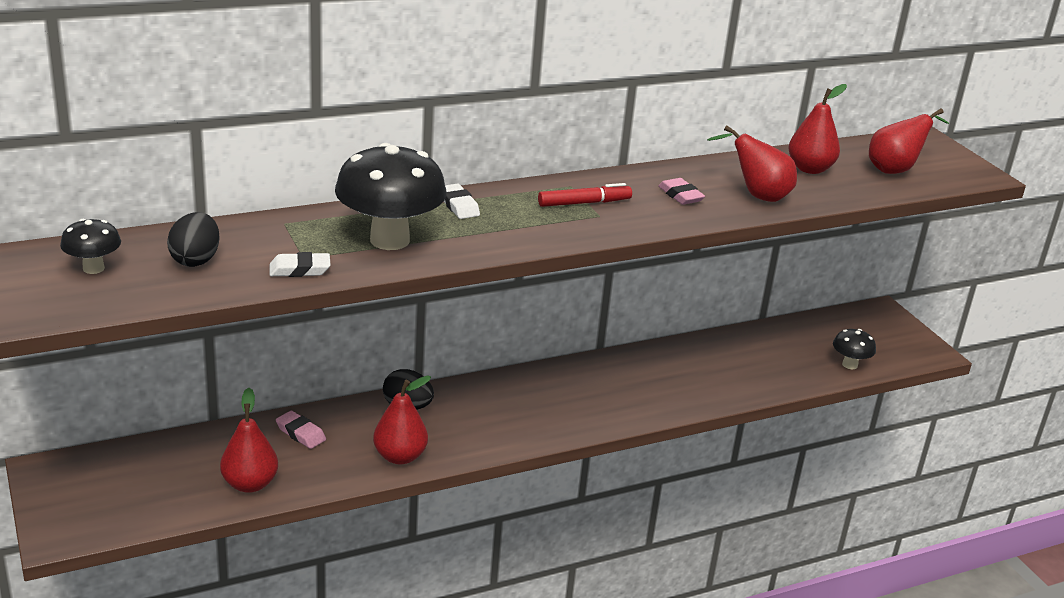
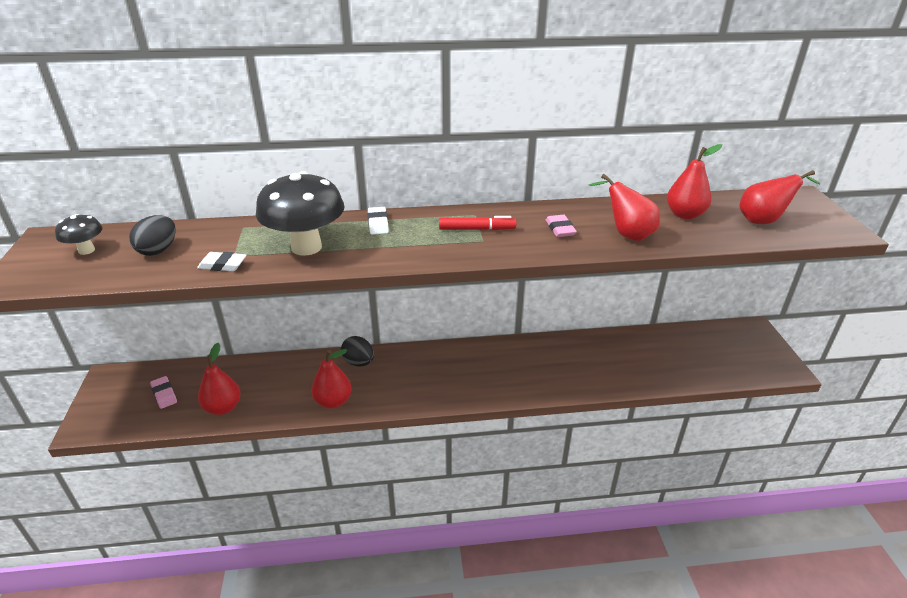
camera: 20 degrees right, 5 degrees up
(300, 433) = (277, 373): pink eraser -> pink eraser (164, 394)
(849, 365) = (711, 372): black mushroom -> none

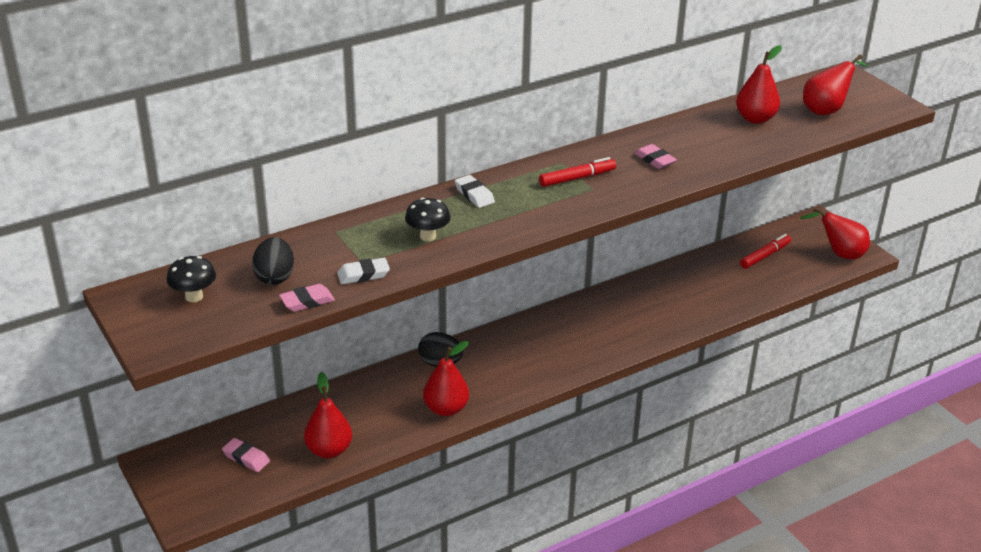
camera: 25 degrees left, 0 degrees up
(156, 275) = (307, 301): none -> pink eraser
(306, 247) = (428, 236): black mushroom -> black mushroom, size x0.49
(626, 234) = (717, 151): red pear -> red pear (839, 254)
(688, 347) = (765, 256): none -> red marker

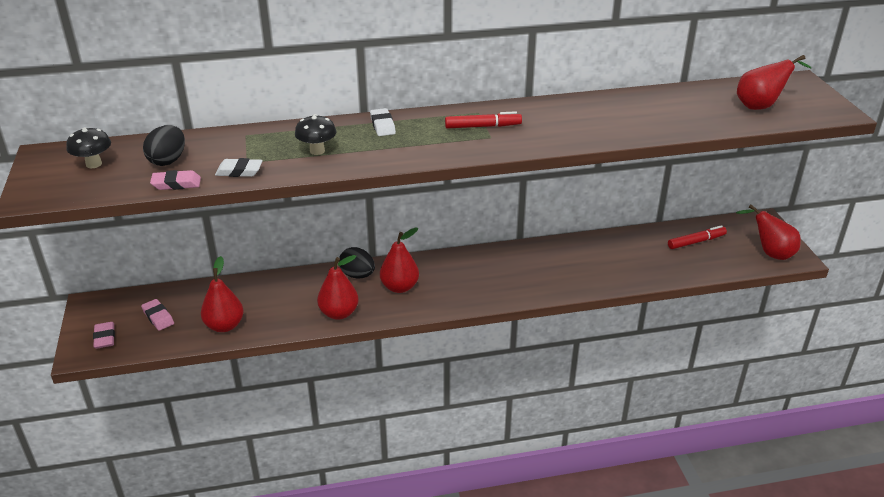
camera: 20 degrees right, 0 degrees up
(654, 160) = (564, 123): pink eraser -> pink eraser (105, 338)
(755, 119) = (685, 103): red pear -> red pear (399, 287)

